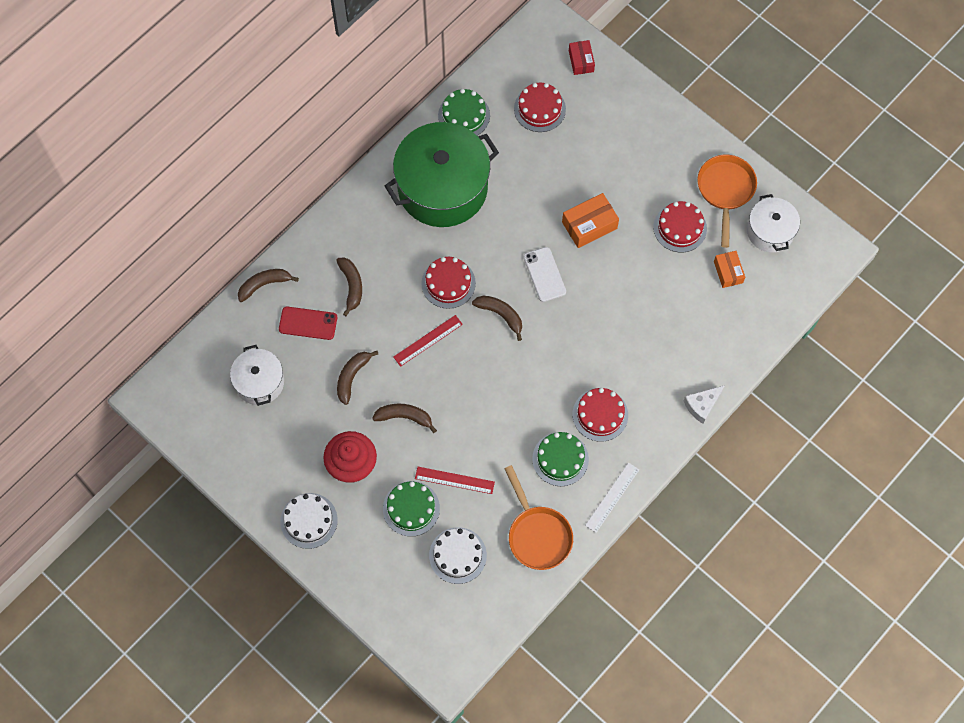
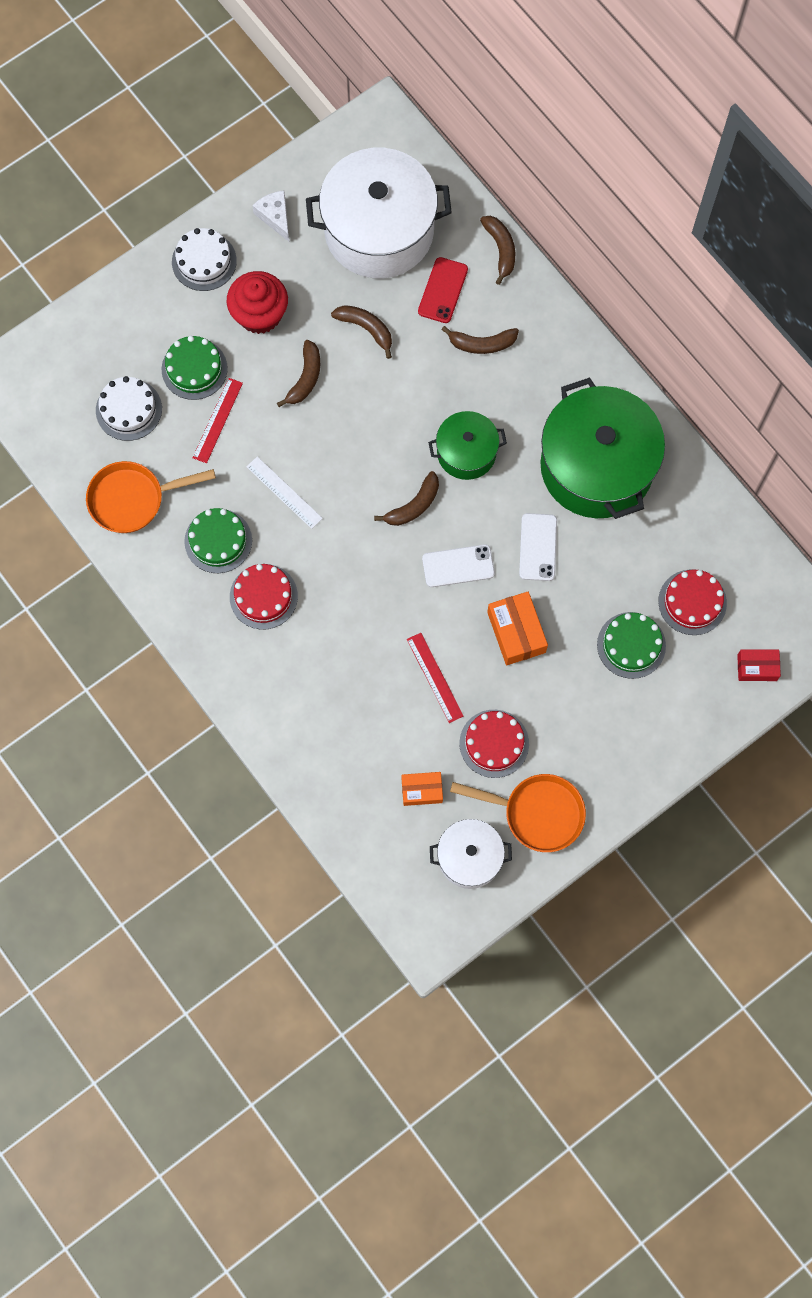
camera: 100 degrees right, 5 degrees up
(259, 382) = (379, 230): white pot -> white pot, size x1.91
(428, 340) = (396, 418): red ruler -> red ruler (435, 677)
(448, 283) = (466, 452): red cake -> green pot
(464, 115) = (696, 508): green cake -> green cake (631, 645)
(517, 220) = (538, 547): none -> white phone
(612, 497) = (159, 590): white ruler -> white ruler (284, 492)
(702, 405) = (251, 718): white cheese -> white cheese (275, 217)

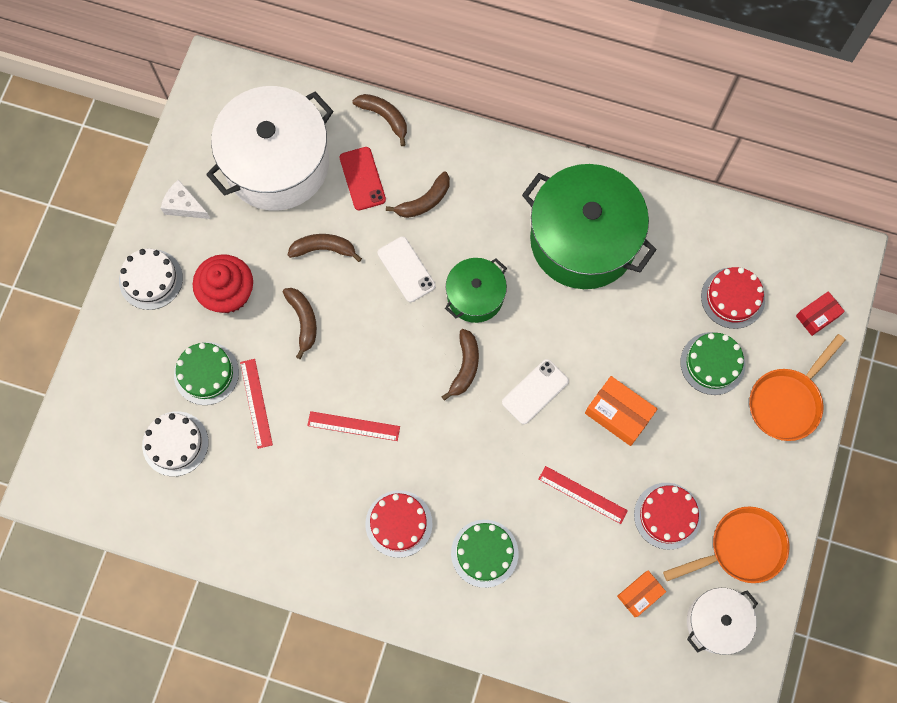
camera: 35 degrees left, 0 degrees up
(133, 499) = (232, 516): orange pan -> orange pan (787, 402)
(218, 541) = (328, 503): green cake -> green cake (484, 553)
(284, 492) = (353, 426): white ruler -> red ruler
(538, 547) = (585, 334): white phone -> white phone (406, 269)

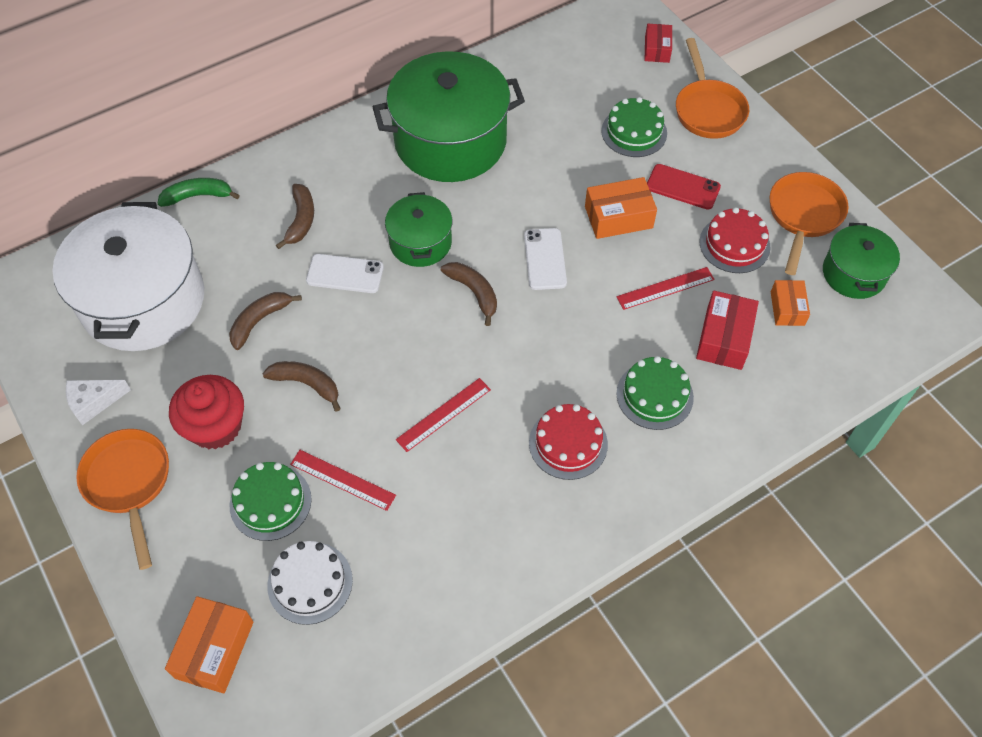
camera: 50 degrees left, 15 degrees down
(93, 426) = (214, 649): none -> orange box
(151, 279) = (129, 483): white cake -> orange pan
(362, 178) = (231, 248): red phone -> red phone (683, 187)
(384, 117) = (198, 196): brown banana -> green banana
(573, 567) = (724, 338): none -> red box
(716, 622) = (854, 273): white pot -> green pot
(732, 298) = (593, 86): red cake -> none

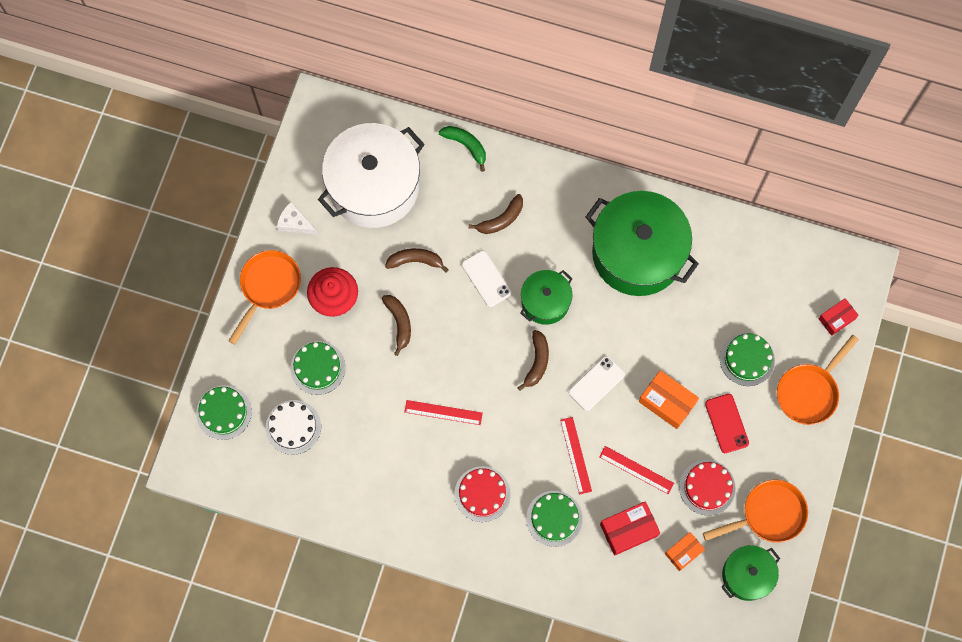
camera: 50 degrees right, 15 degrees up
(214, 649) = (224, 412): orange box -> green cake
(342, 480) = (360, 393): red ruler -> red ruler (576, 455)

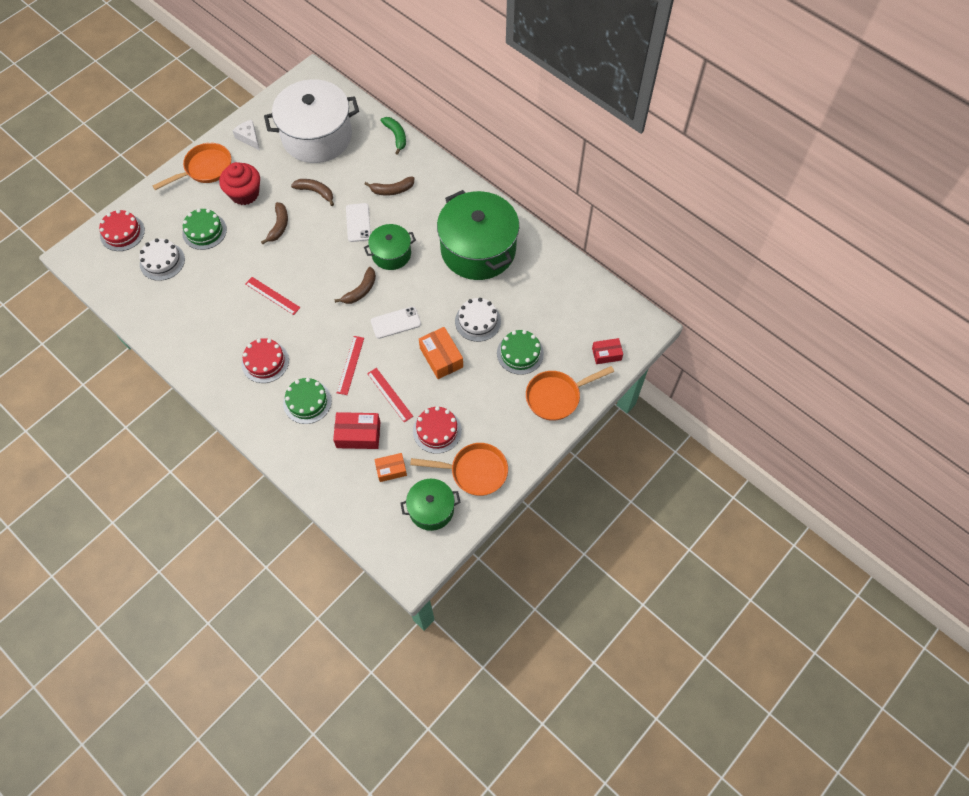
camera: 25 degrees right, 10 degrees down
(224, 412) = (122, 233): green cake -> red cake
(683, 341) = (478, 321): none -> white cake
(726, 423) = (478, 391): red phone -> none

